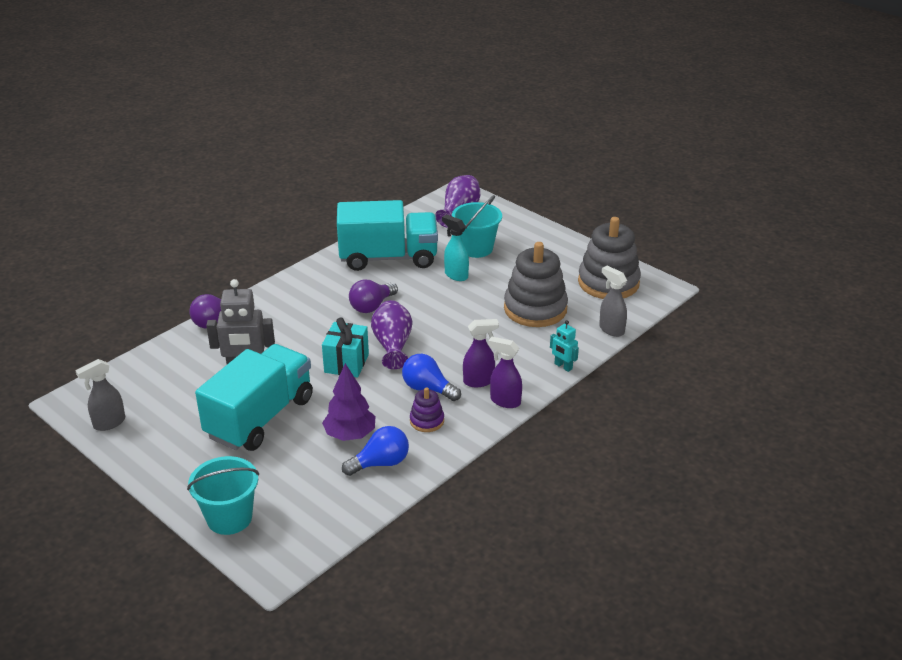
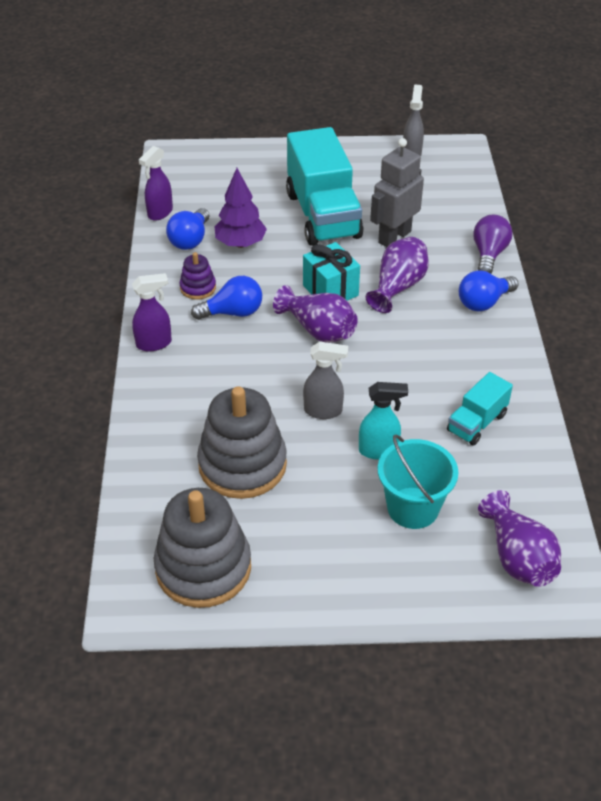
camera: 135 degrees right, 10 degrees up
(229, 518) = (239, 158): turquoise bucket -> none
(275, 301) = (483, 302): none -> blue light bulb
(304, 339) = (398, 287): none -> purple vase
(372, 306) = (398, 355): purple light bulb -> none
(388, 257) = (477, 423): turquoise truck -> turquoise truck, size x0.49
(479, 381) = (199, 347): purple spray bottle -> purple spray bottle (160, 213)
(563, 366) = (139, 412): turquoise robot -> none
(611, 329) = (134, 494): grey spray bottle -> grey spray bottle (323, 411)

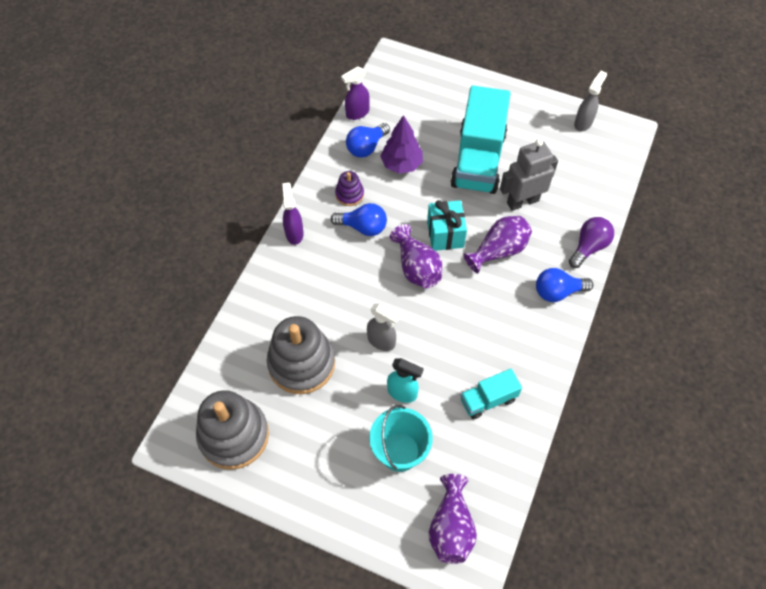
camera: 25 degrees right, 15 degrees up
(154, 343) = (294, 233): purple spray bottle -> purple spray bottle turned 105 degrees counterclockwise

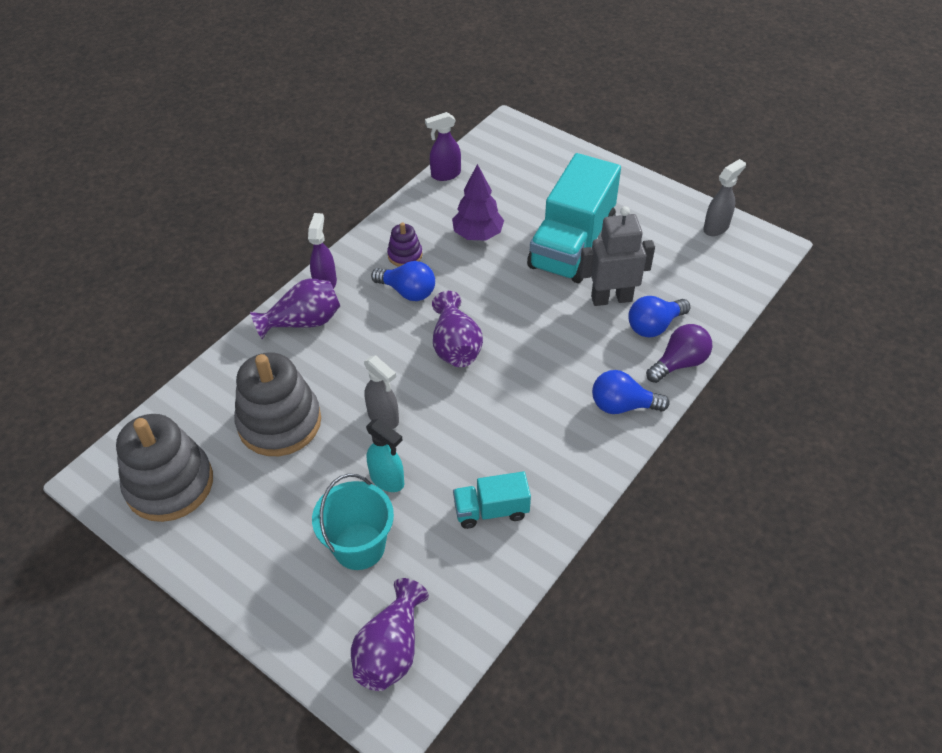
camera: 15 degrees right, 10 degrees down
(366, 147) = (443, 210): blue light bulb -> blue light bulb (654, 326)
(445, 234) = (503, 317): turquoise gift -> none
(498, 251) = (563, 346): purple vase -> purple vase (303, 322)

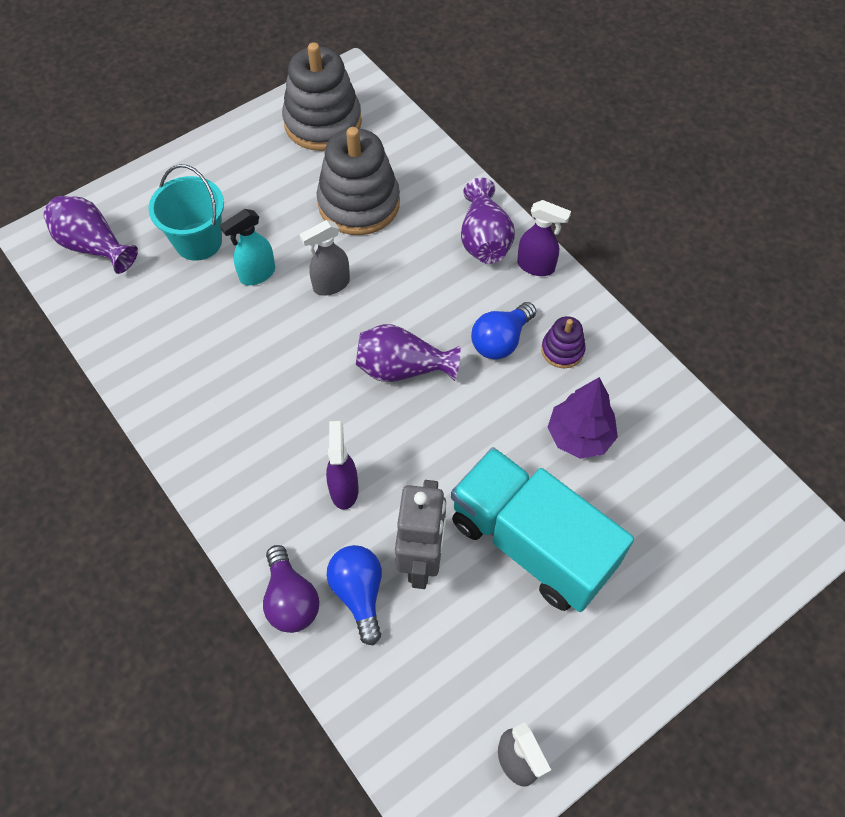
camera: 105 degrees right, 10 degrees up
(445, 175) = (708, 428): purple spray bottle -> purple spray bottle (344, 489)
(491, 510) = (185, 349): turquoise truck -> none
(622, 405) = (256, 511): blue light bulb -> none

